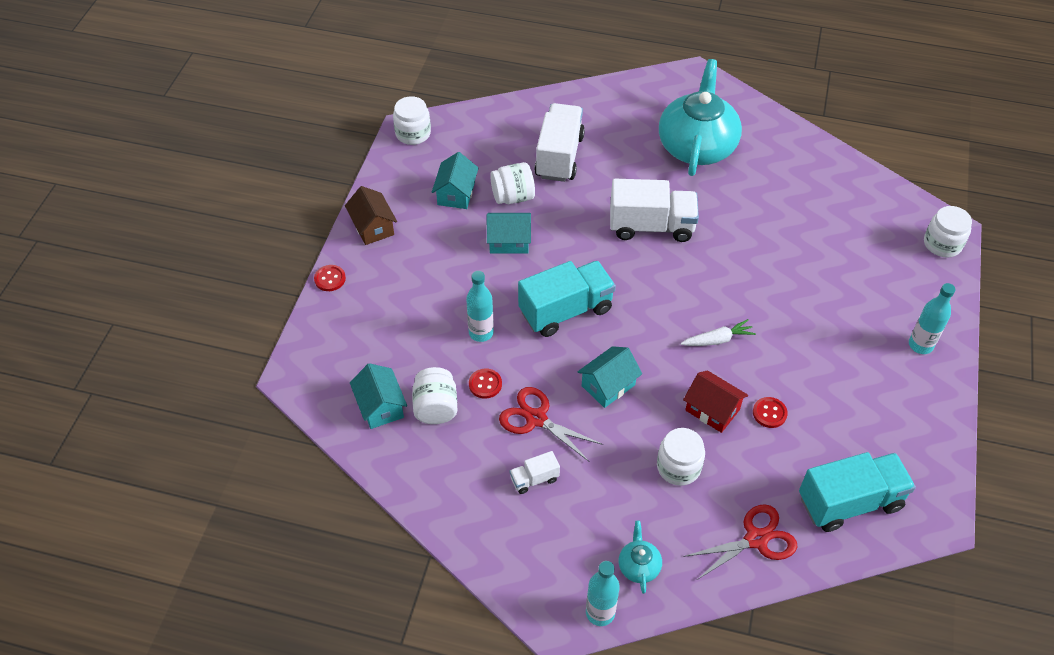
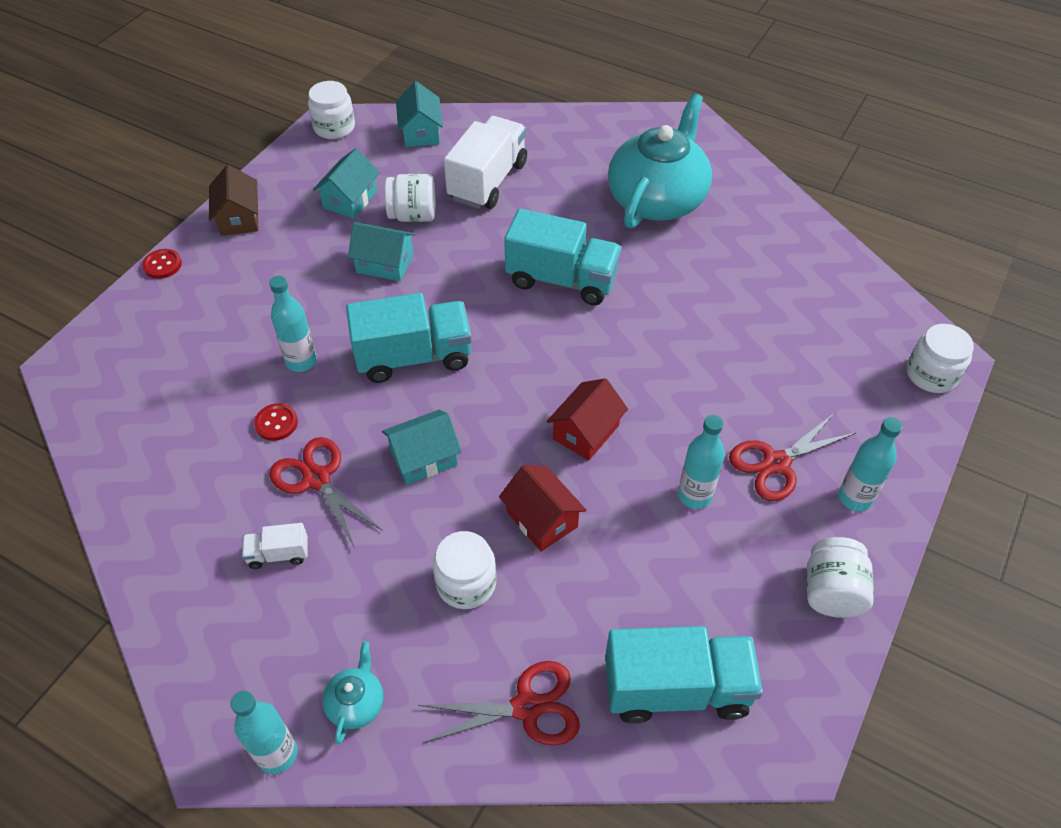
camera: 15 degrees right, 0 degrees up
(380, 406) = (142, 422): turquoise house -> turquoise house (421, 132)
(436, 407) = (205, 438): white jar -> white jar (831, 591)
(651, 226) = (562, 279): white truck -> turquoise truck
(717, 340) = (586, 432): white carrot -> red house
(769, 413) = (615, 541): red button -> none
(812, 368) = (694, 495): none -> turquoise bottle
(859, 332) = (776, 463): none -> red scissors

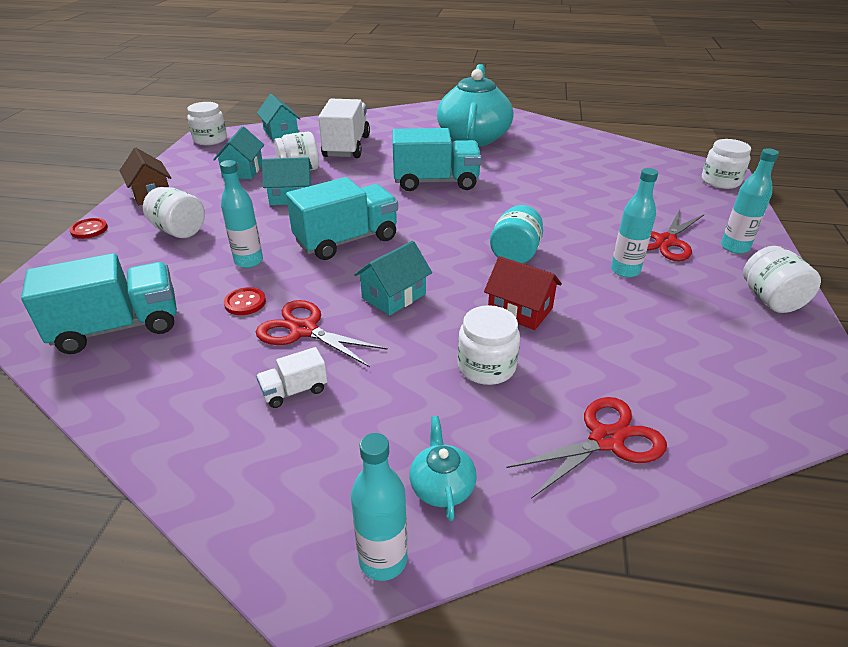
camera: 20 degrees left, 15 degrees down
(249, 292) = (179, 231): none -> white jar
(586, 432) = (515, 254): red house -> turquoise jar
(676, 688) = (717, 389): turquoise truck -> turquoise truck (118, 327)

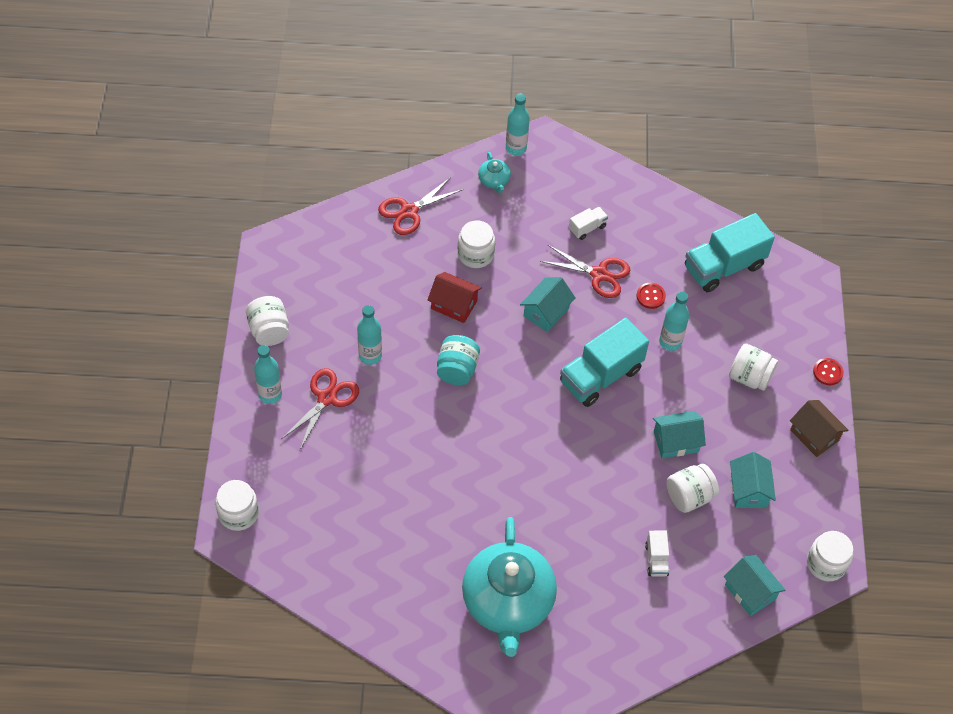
camera: 170 degrees right, 20 degrees up
(346, 147) = (656, 559): white truck -> white truck, size x0.47
(435, 182) = (539, 484): turquoise truck -> none

